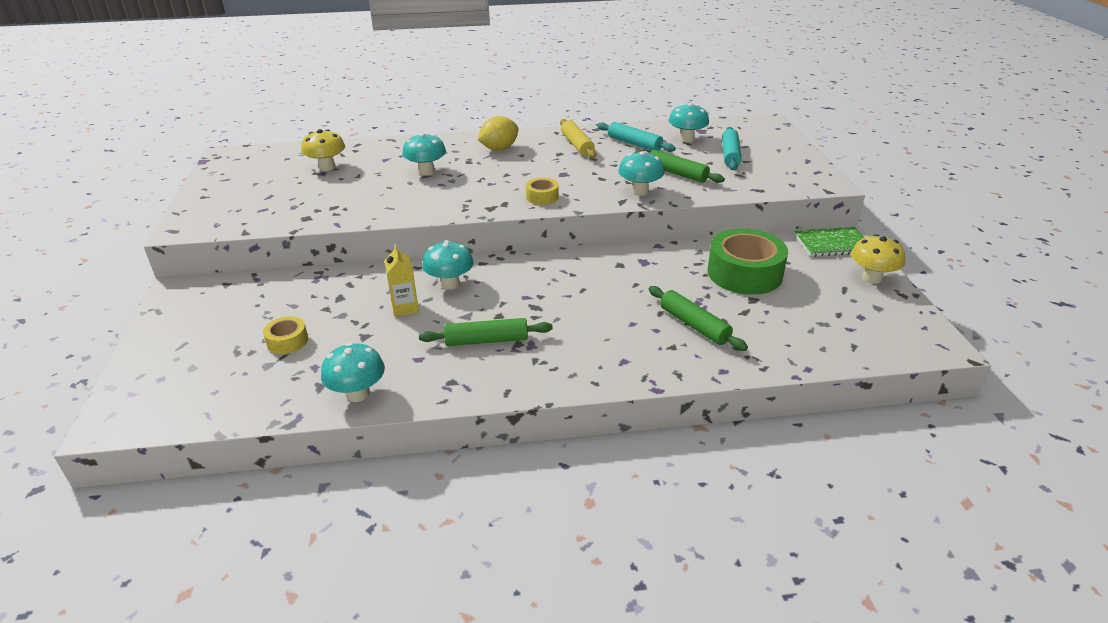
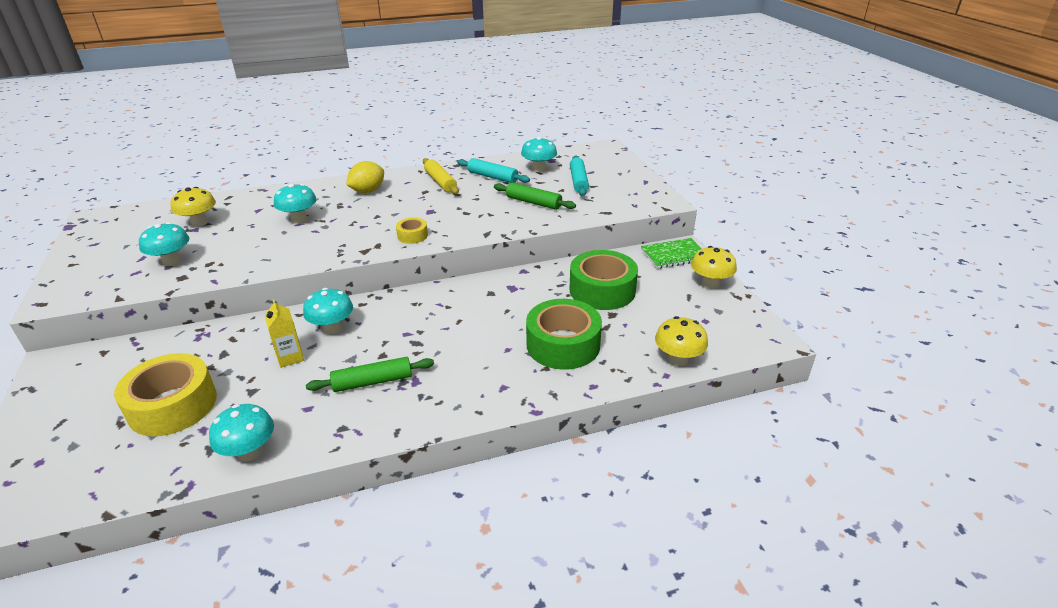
camera: 10 degrees left, 0 degrees up
(287, 341) = (173, 405): yellow tape -> yellow tape, size x2.08
(640, 191) = (502, 222): turquoise mushroom -> turquoise mushroom (171, 261)
(694, 325) = (563, 345): green rolling pin -> green tape
(823, 354) = (678, 359): none -> yellow mushroom

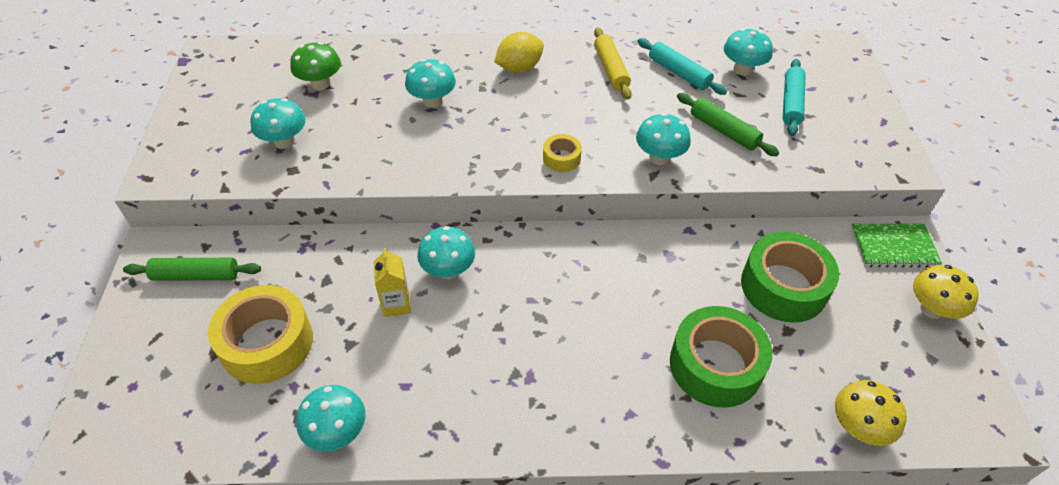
camera: 15 degrees right, 15 degrees up
(199, 223) = (320, 84): yellow mushroom -> green mushroom
(373, 381) = (481, 365): green rolling pin -> green rolling pin (196, 275)
(489, 224) = (659, 157): none -> turquoise mushroom

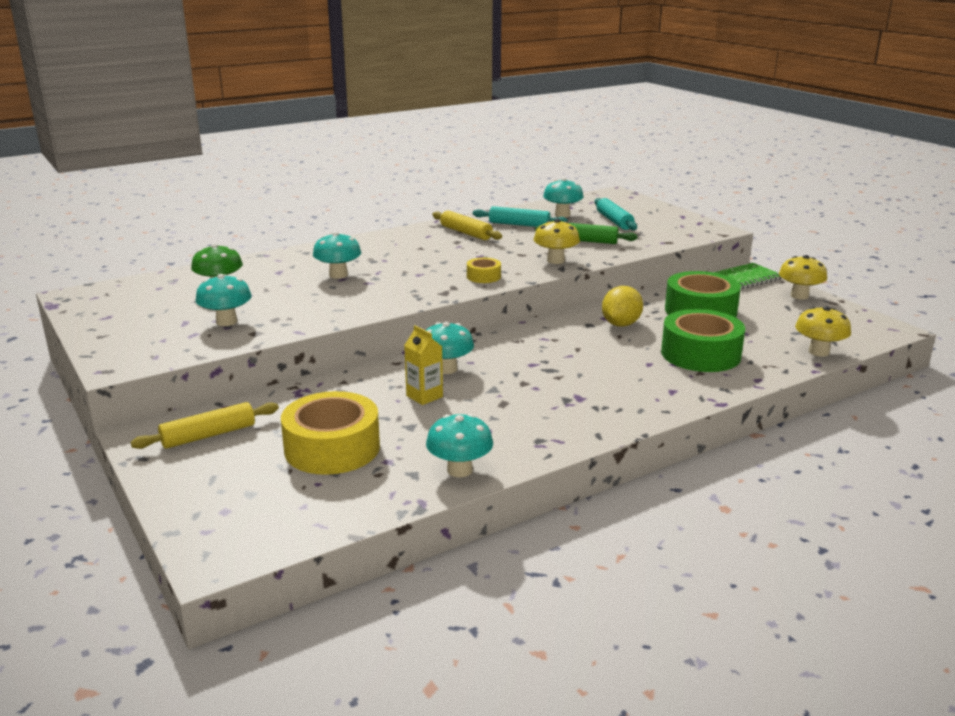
camera: 30 degrees left, 25 degrees down
(196, 275) = (208, 435): green rolling pin -> yellow rolling pin
(519, 68) = (391, 246): yellow lemon -> yellow lemon (621, 324)
(659, 157) = (555, 260): turquoise mushroom -> yellow mushroom

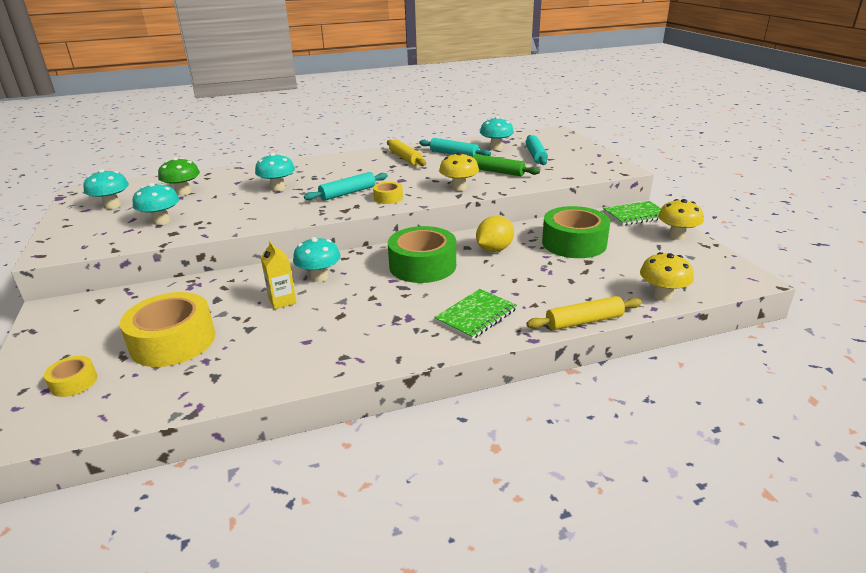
camera: 15 degrees right, 5 degrees up
(208, 435) = (95, 317): yellow rolling pin -> yellow rolling pin (584, 321)
(252, 499) = (74, 382): none -> yellow tape
(430, 275) = (348, 193): none -> turquoise rolling pin
(459, 470) = (255, 378): turquoise mushroom -> turquoise mushroom (112, 206)
(648, 388) = (476, 315): none -> green notebook
(700, 354) = (546, 286): green tape -> green tape (422, 265)

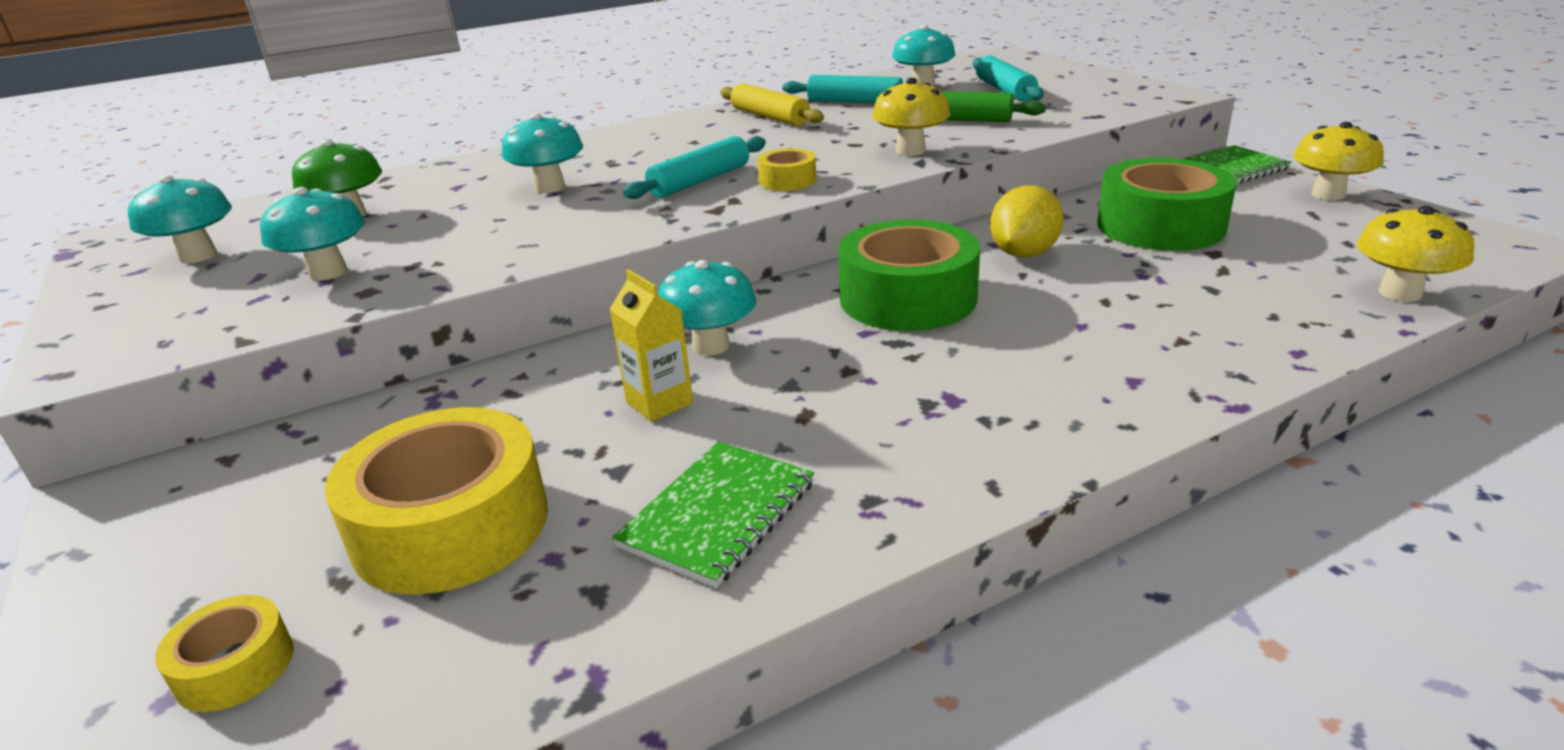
camera: 10 degrees left, 0 degrees up
(476, 315) = (1085, 376): green notebook -> green notebook (718, 514)
(584, 321) = (1303, 358): yellow rolling pin -> none

